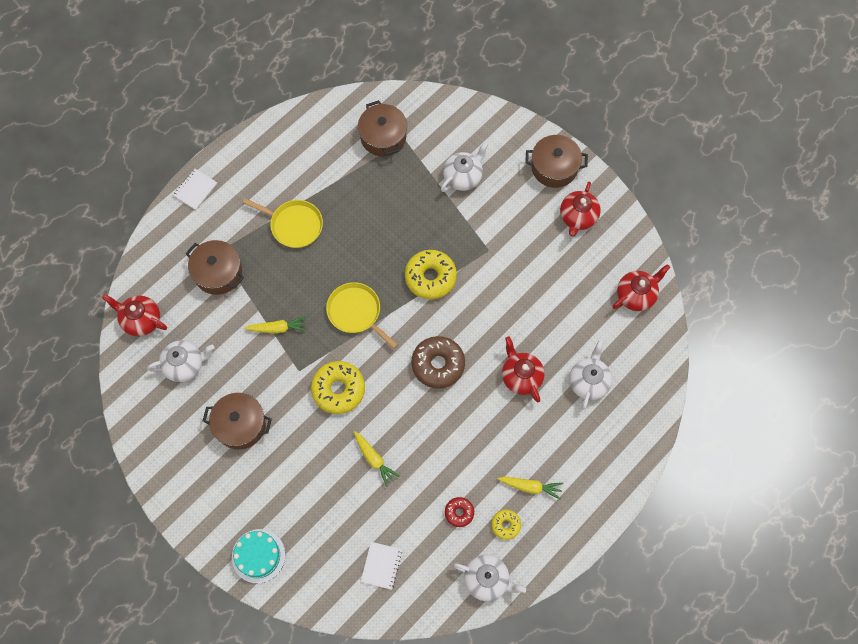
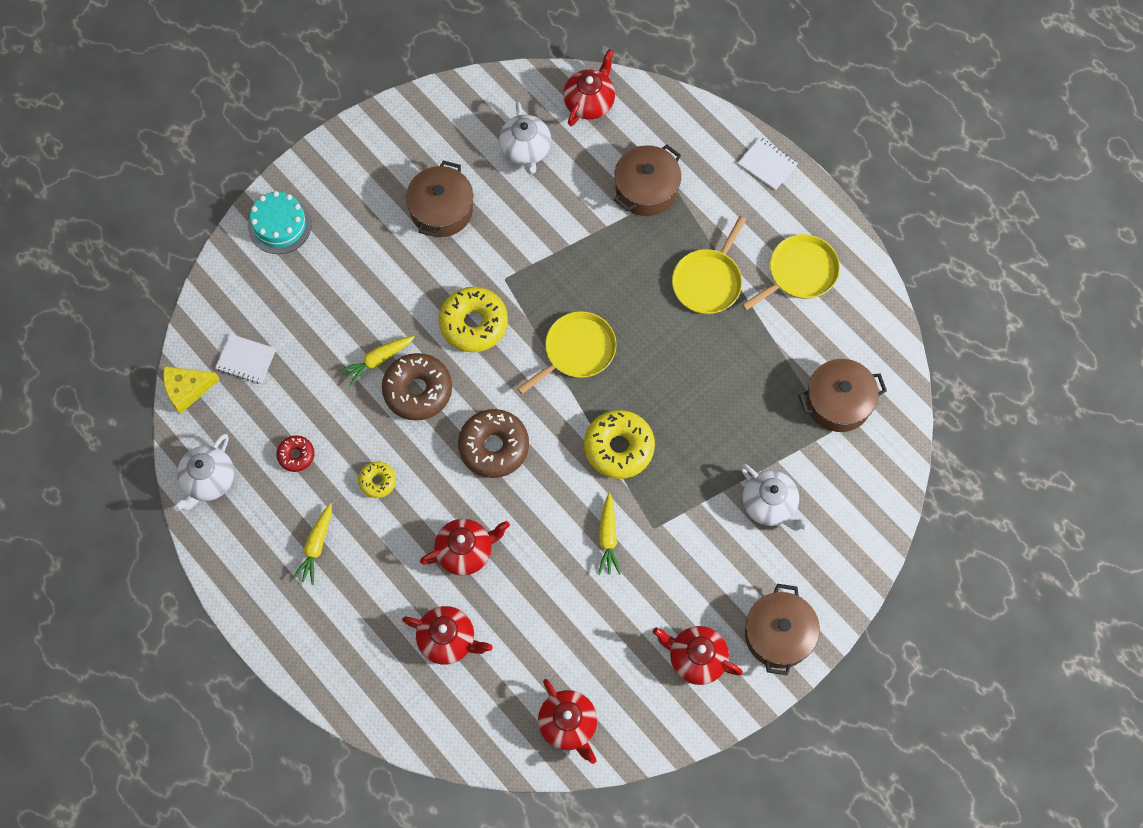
camera: 95 degrees right, 0 degrees up
(278, 328) = (563, 256): yellow carrot -> yellow carrot (608, 537)
(284, 165) = (799, 272): none -> yellow pan
(397, 425) = (418, 390): none -> brown donut
(411, 611) = (187, 389): none -> yellow cheese
(505, 525) = (272, 510): yellow donut -> yellow donut (377, 481)
(588, 382) = (448, 640): white teapot -> red teapot

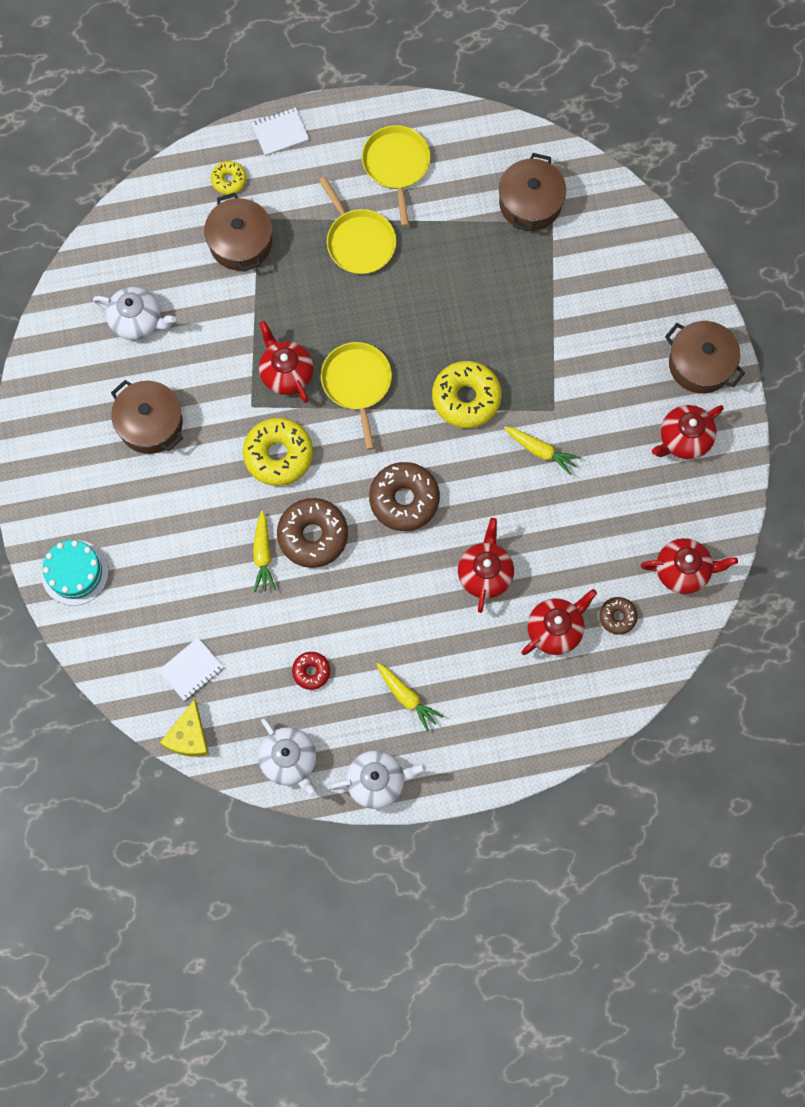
camera: 60 degrees left, 5 degrees up
(377, 481) = (377, 614): yellow donut -> yellow donut (229, 180)
(490, 689) = (617, 617): none -> brown donut
(589, 102) = (125, 242): red teapot -> red teapot (286, 373)
(769, 505) = (587, 308): white teapot -> white teapot (377, 781)

